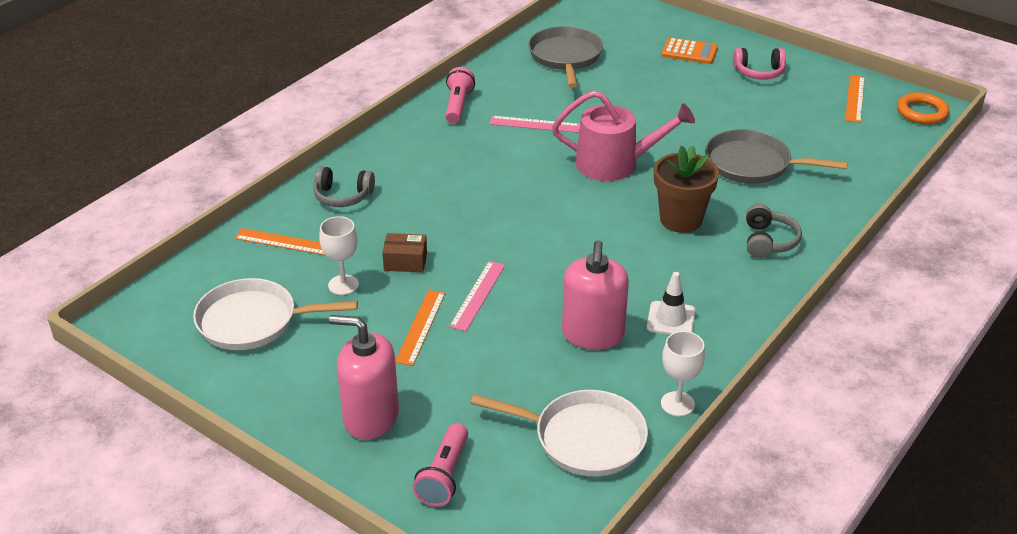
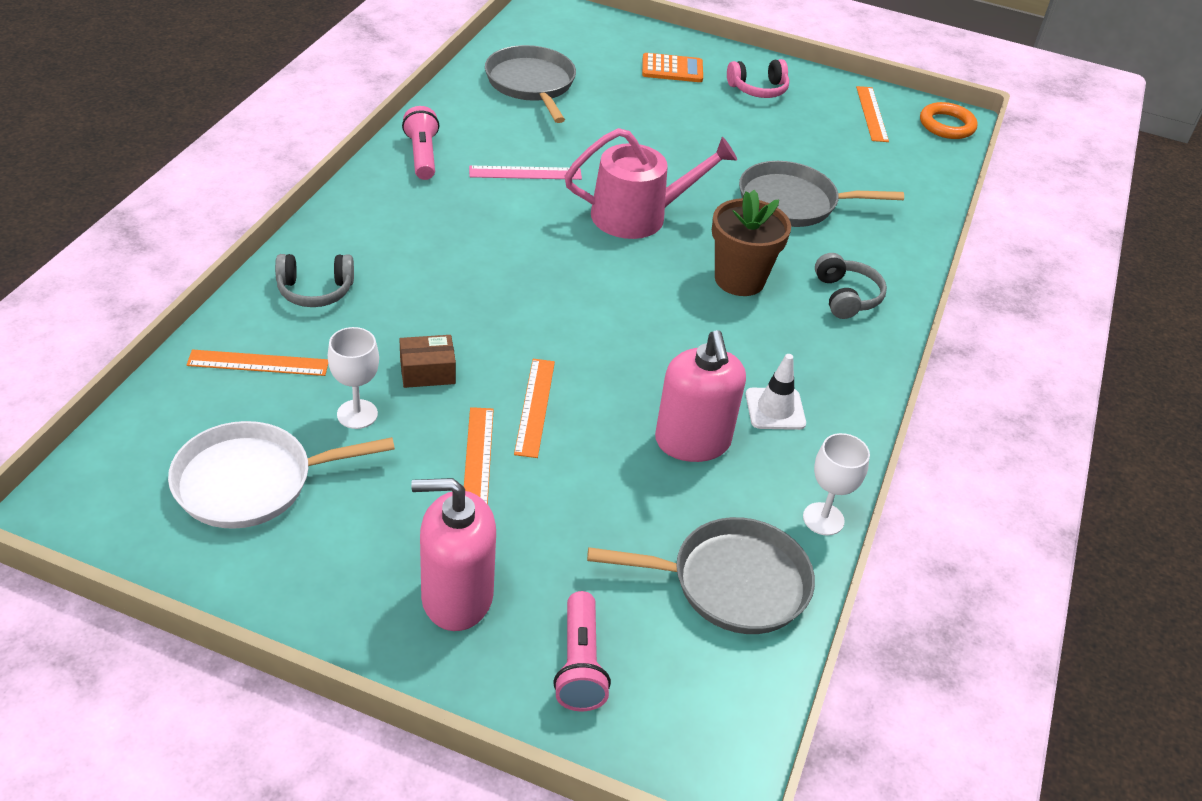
camera: 20 degrees left, 5 degrees up
(478, 295) = (535, 407): pink ruler -> orange ruler
(584, 438) = (732, 583): white pan -> grey pan

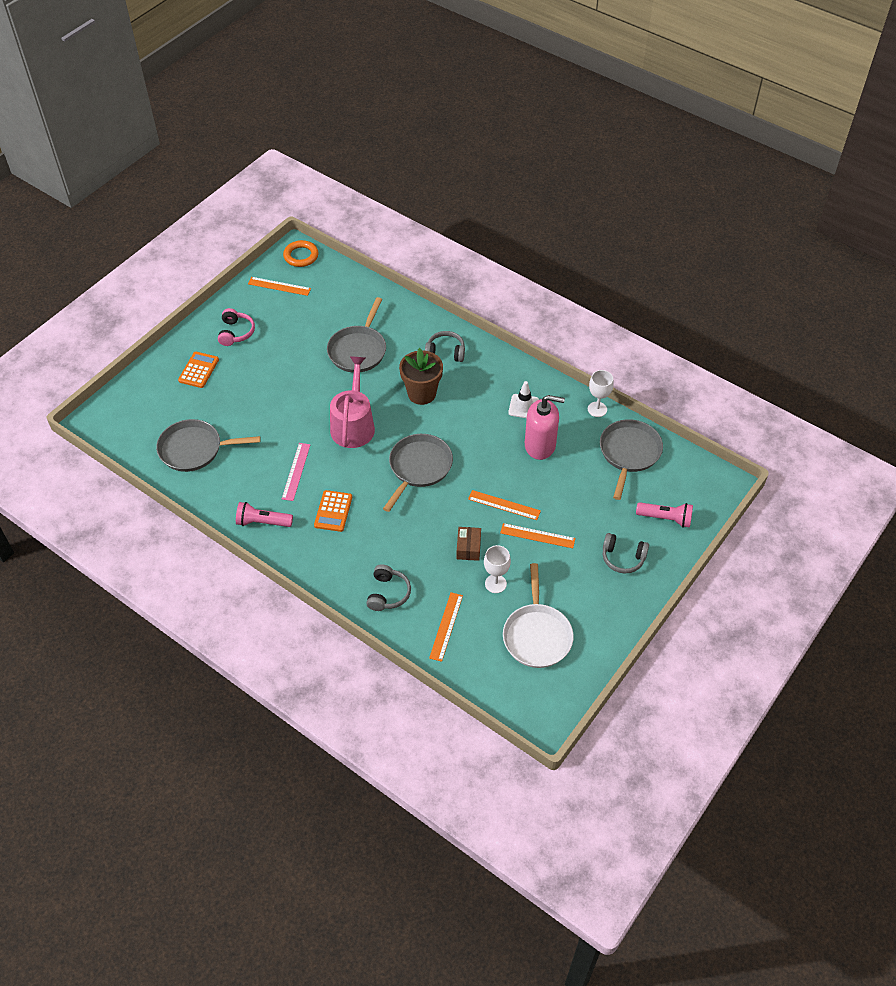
camera: 70 degrees left, 10 degrees up
(456, 597) = (623, 558): pink soap dispenser -> grey headphones
(461, 217) = (333, 511): none -> orange calculator
(580, 294) = (419, 467): none -> grey pan

